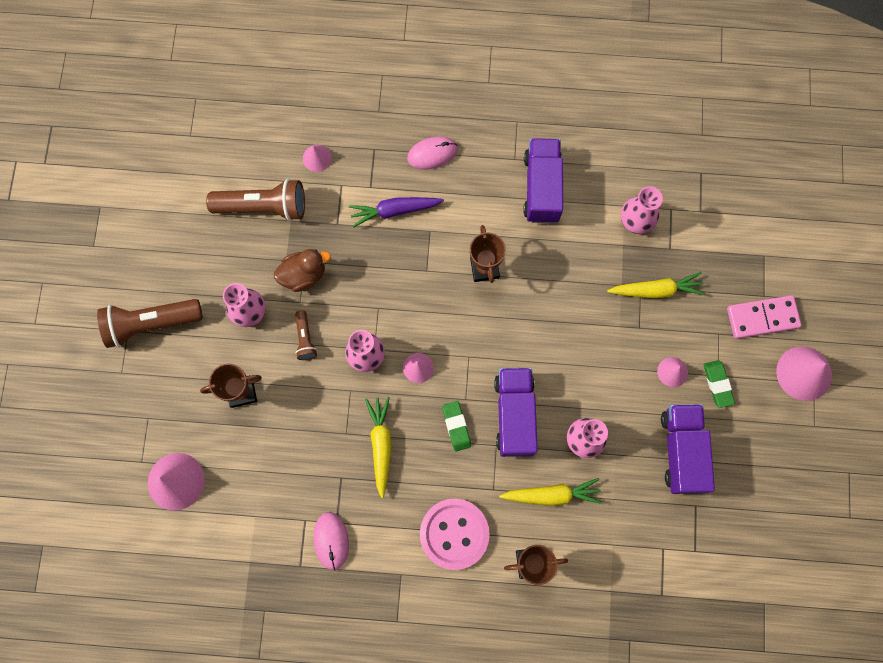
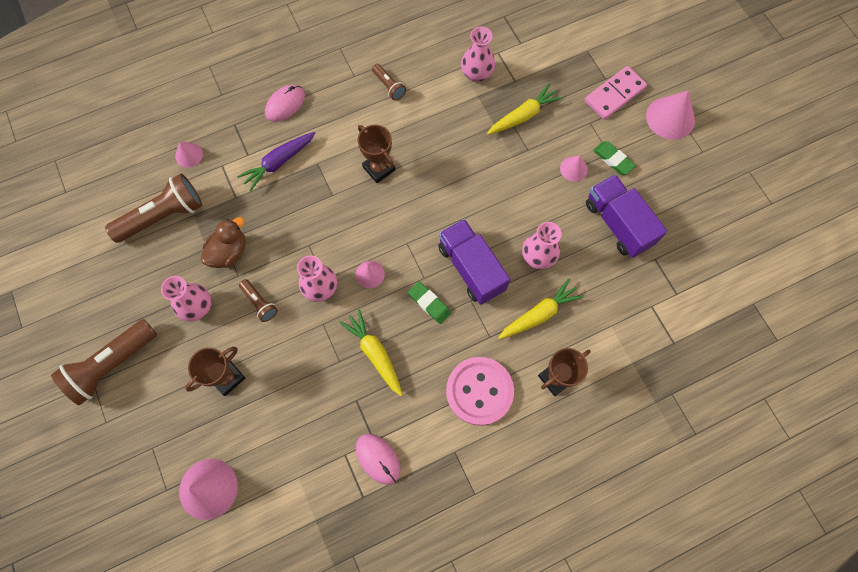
camera: 30 degrees left, 5 degrees down
(541, 188) = (389, 86): purple truck -> brown flashlight

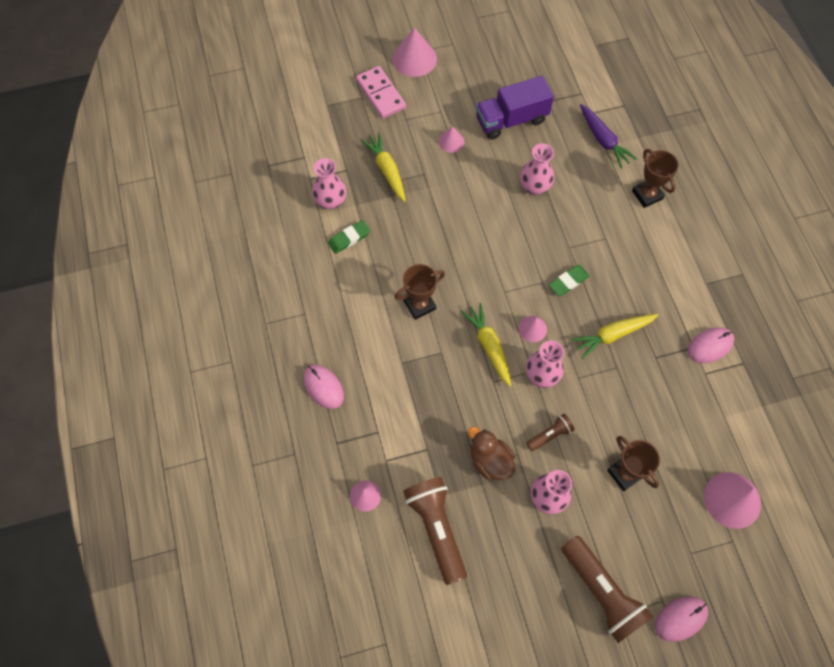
camera: 80 degrees left, 5 degrees down
(89, 441) = (681, 619): none -> pink mouse
(279, 163) = (394, 400): purple carrot -> purple carrot (603, 140)
(389, 86) = (325, 282): brown flashlight -> none
(471, 268) = (538, 241): purple truck -> none
(479, 391) = (654, 255): pink button -> none
(539, 314) = (588, 196): yellow carrot -> yellow carrot (489, 346)
(613, 159) = (447, 110): green eraser -> green eraser (349, 238)

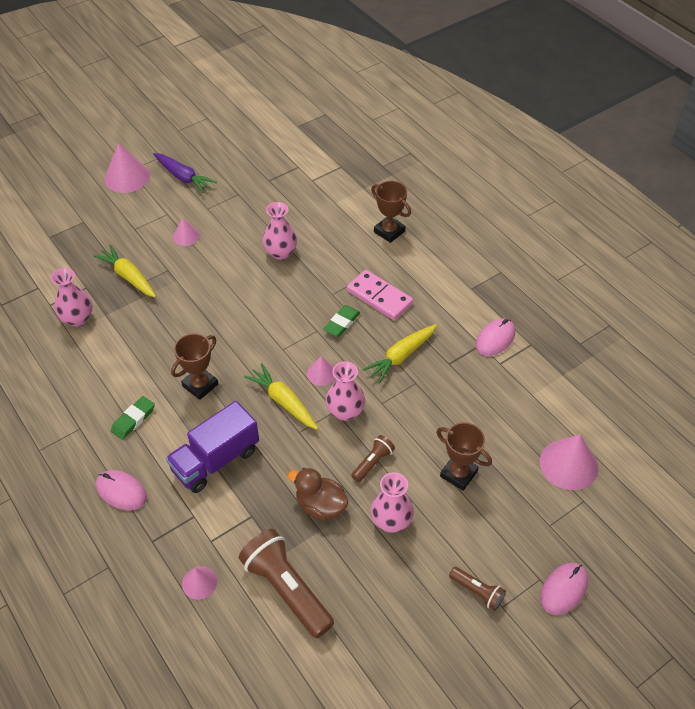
camera: 20 degrees left, 15 degrees down
(349, 238) = (107, 346): green eraser -> green eraser (133, 420)
(381, 94) = (102, 214): pink domino -> pink domino (379, 297)
(511, 120) = (239, 204): purple truck -> purple truck (215, 460)
(601, 592) = (477, 592): brown flashlight -> brown flashlight, size x0.50
(603, 140) = (332, 198): purple carrot -> purple carrot (183, 177)

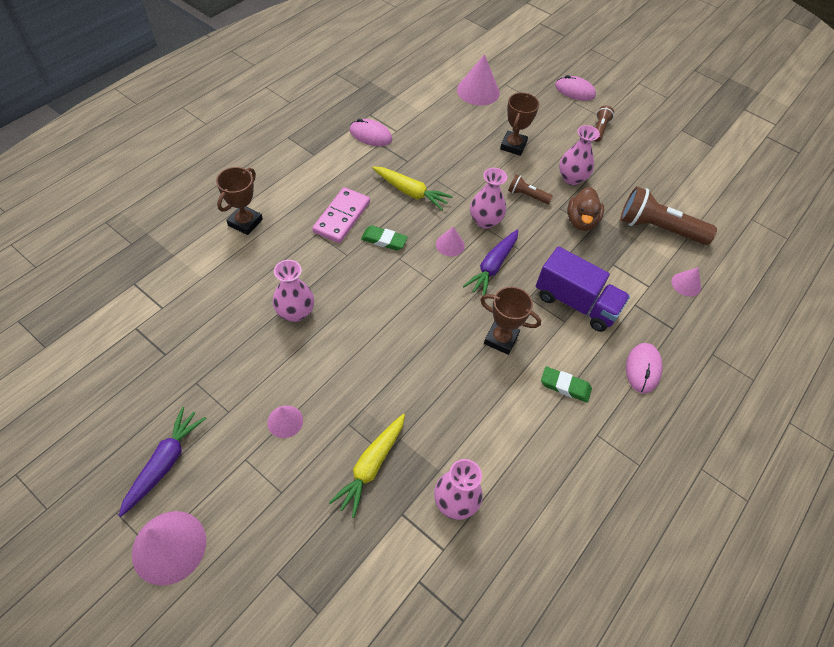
camera: 110 degrees left, 5 degrees up
(283, 401) = (492, 267): yellow carrot -> purple carrot
(286, 589) = (658, 228): brown flashlight -> brown flashlight turned 75 degrees clockwise

